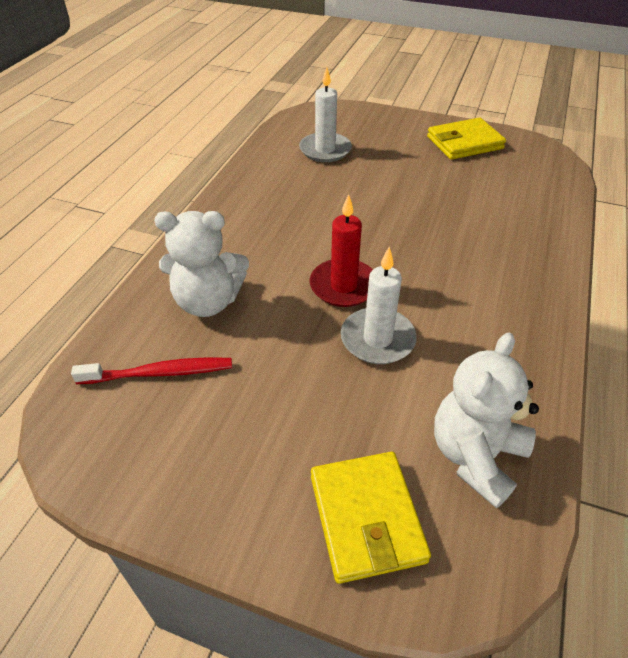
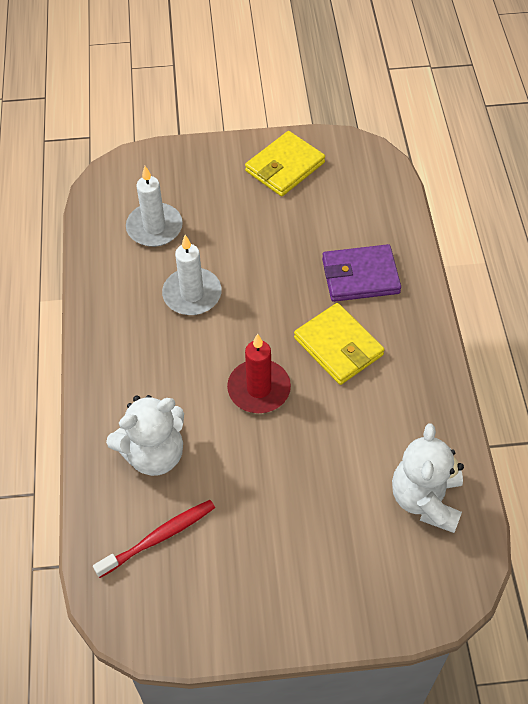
camera: 25 degrees left, 10 degrees up
(366, 518) = (374, 578): yellow wallet -> yellow wallet (338, 346)
(377, 339) = (312, 430): white candle -> white candle (192, 294)
(497, 233) = (360, 276): none -> purple wallet

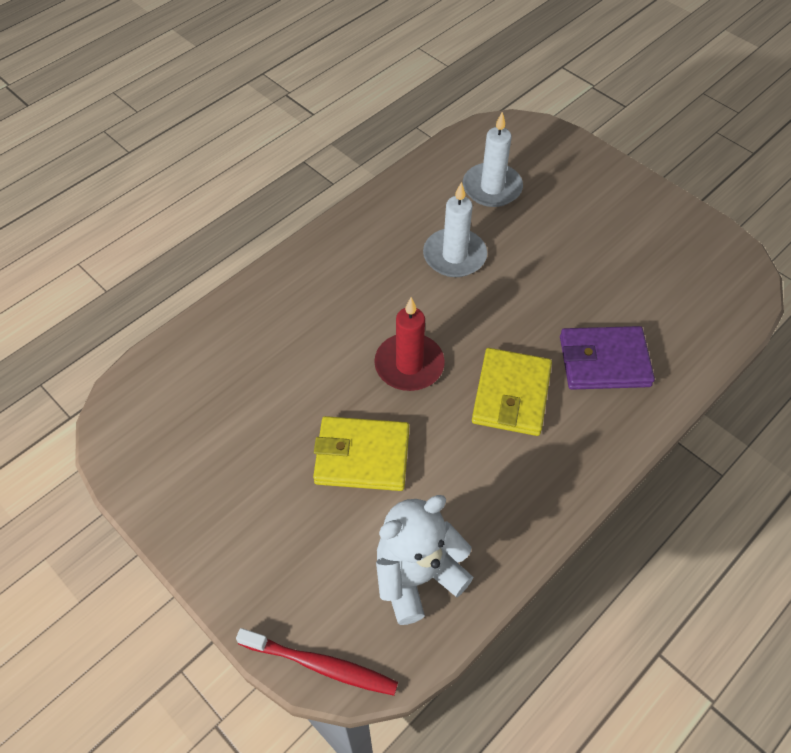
camera: 50 degrees right, 0 degrees up
(154, 454) = (280, 335): white teddy bear -> none
(158, 538) = (206, 391): red toothbrush -> red toothbrush (320, 665)
(285, 167) = (655, 228): yellow wallet -> yellow wallet (362, 456)
(360, 276) = (604, 361): purple wallet -> purple wallet turned 45 degrees counterclockwise

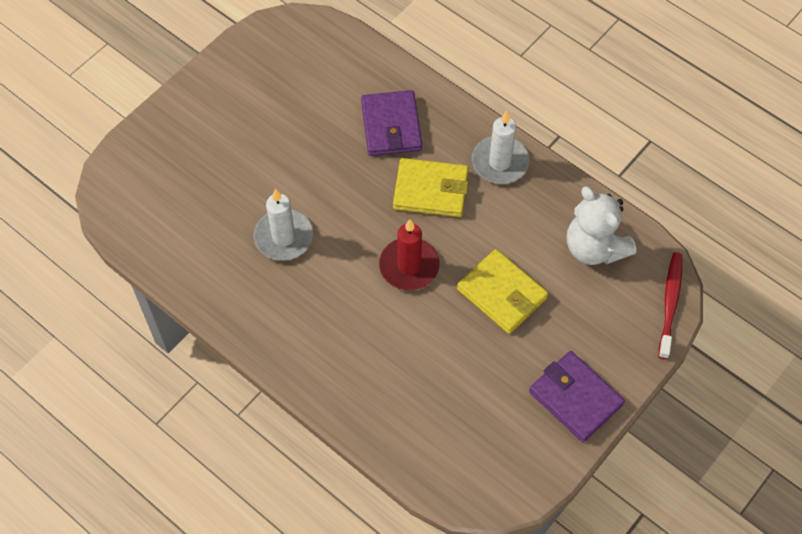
camera: 95 degrees left, 5 degrees up
(210, 521) = (575, 398): none -> purple wallet
(362, 456) = (502, 293): yellow wallet -> yellow wallet turned 45 degrees counterclockwise
(492, 188) = (194, 209): white candle -> white candle (500, 162)

